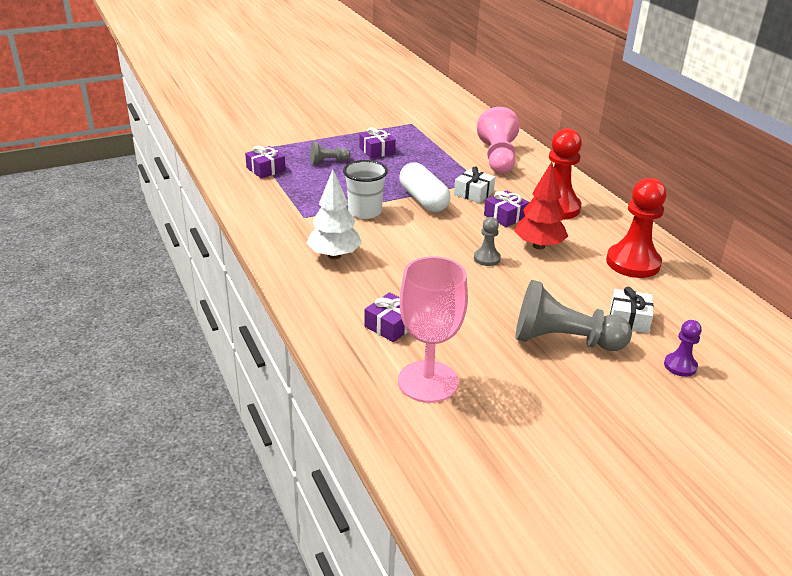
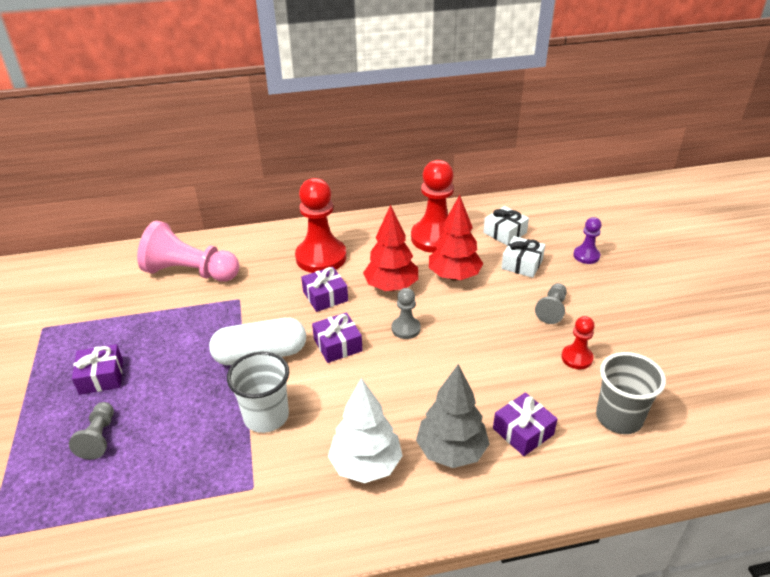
camera: 75 degrees left, 5 degrees up
(266, 169) = (76, 525): purple gift -> purple gift (338, 345)
(358, 291) = (451, 451): none -> grey tree
(428, 381) = (619, 418): pink goblet -> grey cup
(473, 193) = (264, 309): white gift -> white gift (505, 233)
(498, 356) = (577, 358): none -> red pawn
(563, 340) = (552, 310): grey pawn -> grey pawn, size x0.50
(578, 278) = (454, 276): none -> red tree

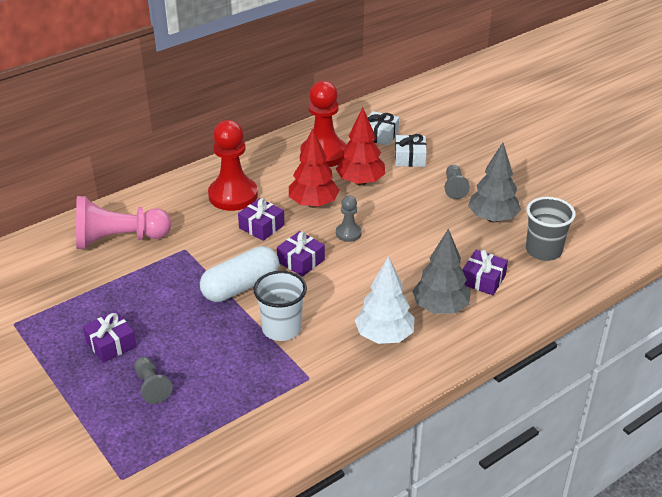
camera: 25 degrees left, 0 degrees up
(577, 358) = (492, 218): red pawn -> grey tree
(586, 256) = (457, 138): purple pawn -> none

